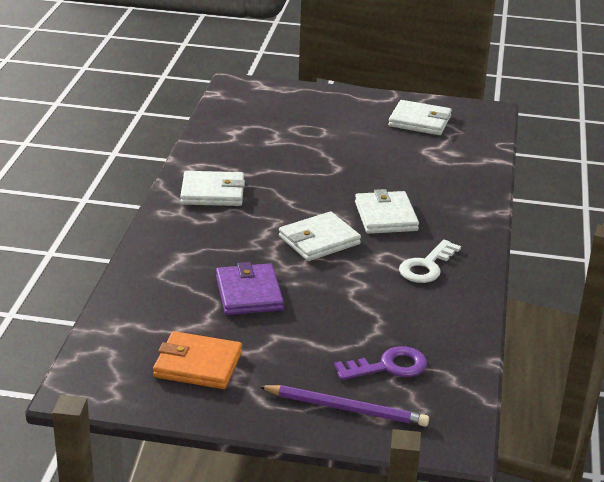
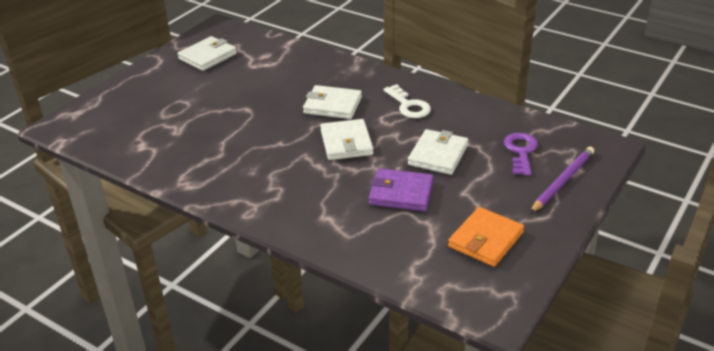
camera: 65 degrees left, 5 degrees up
(212, 192) = (236, 179): white wallet -> white wallet (438, 155)

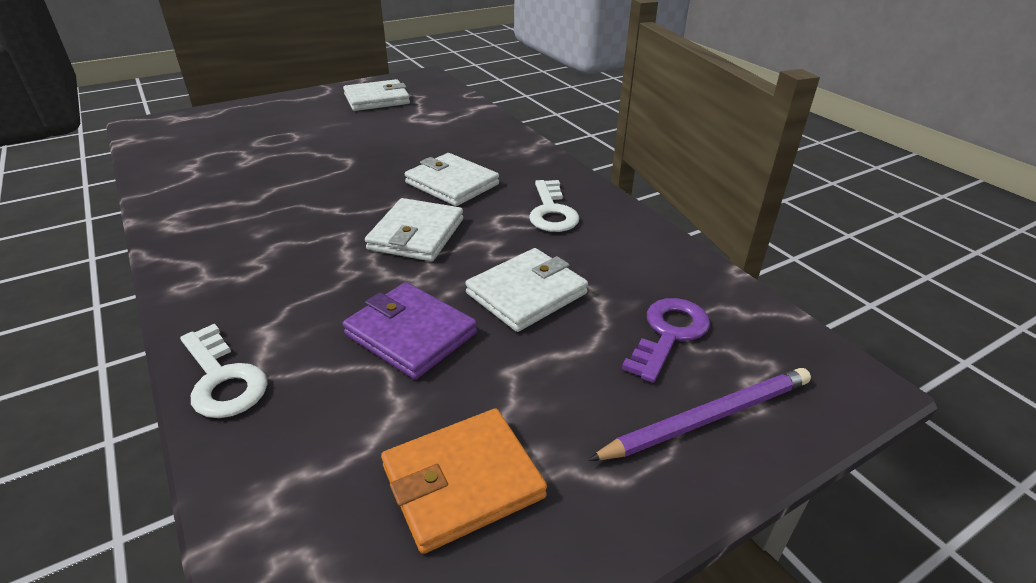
camera: 25 degrees right, 0 degrees up
(333, 244) = (223, 379): none -> white key

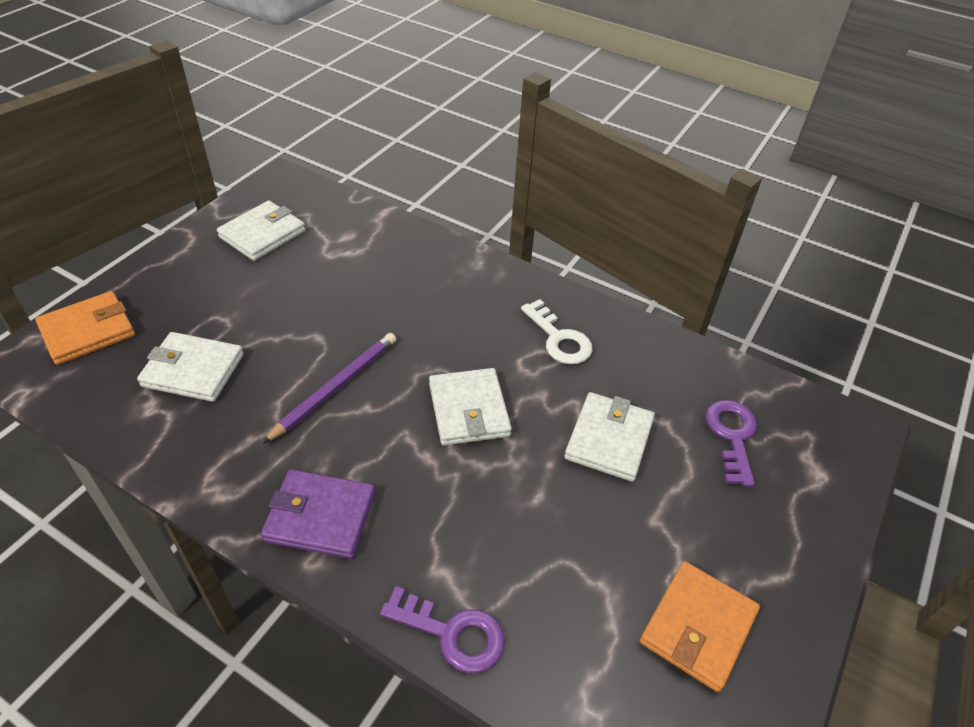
camera: 30 degrees left, 10 degrees up
(203, 120) = (87, 331): none -> orange wallet
(223, 379) = (452, 633): white key -> purple key
(410, 334) = (557, 519): purple wallet -> purple wallet (320, 517)
(452, 184) = (446, 334): white wallet -> white wallet (193, 370)
(708, 417) = (801, 499): purple pencil -> purple pencil (335, 387)

